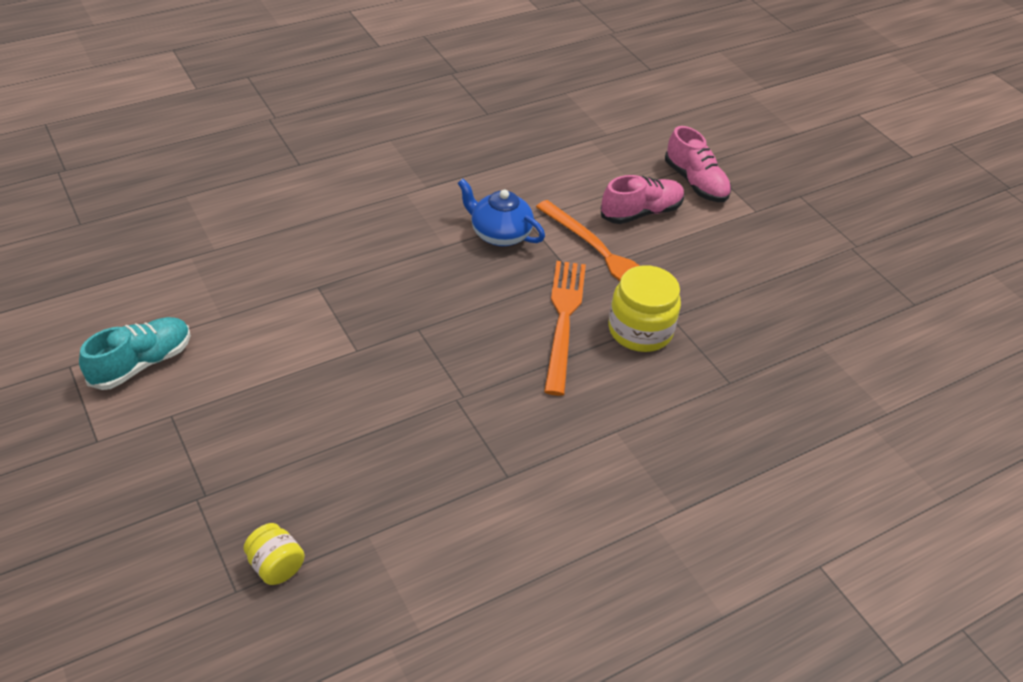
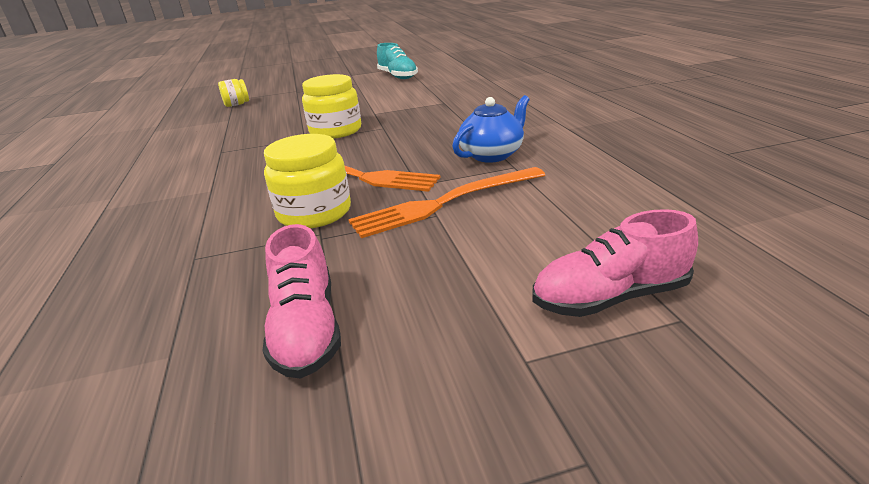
camera: 110 degrees right, 15 degrees down
(428, 374) = (335, 131): none -> yellow jar
(641, 212) = (524, 235): pink shoe -> pink shoe (307, 328)

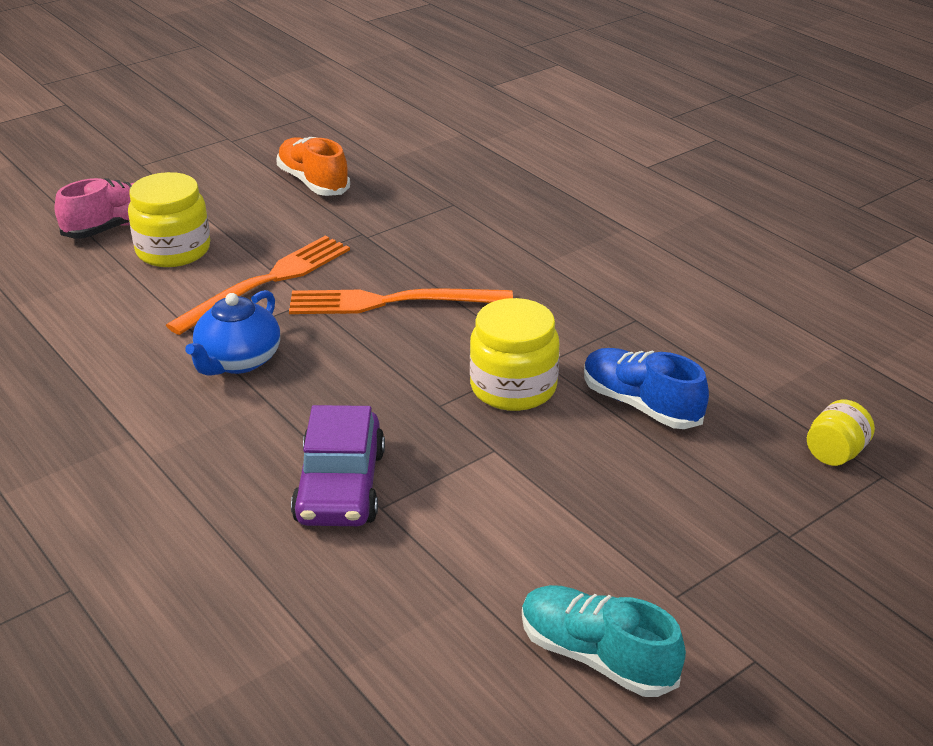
camera: 155 degrees right, 5 degrees up
(285, 121) = (641, 405): none -> blue shoe
(307, 328) = (313, 182): pink shoe -> orange shoe
(314, 212) = (394, 254): yellow jar -> yellow jar (173, 250)
(458, 108) = (340, 486): none -> purple car

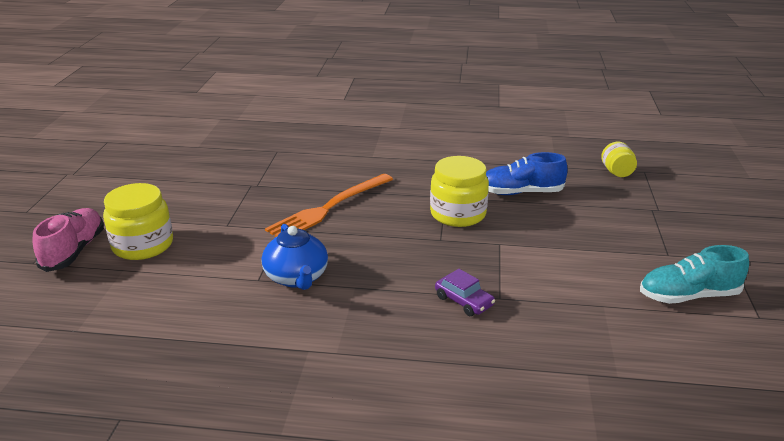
camera: 45 degrees left, 5 degrees down
(267, 282) = (239, 232): orange fork -> none
(313, 182) = (172, 173): orange shoe -> none
(340, 486) = (464, 301): purple car -> purple car, size x0.56

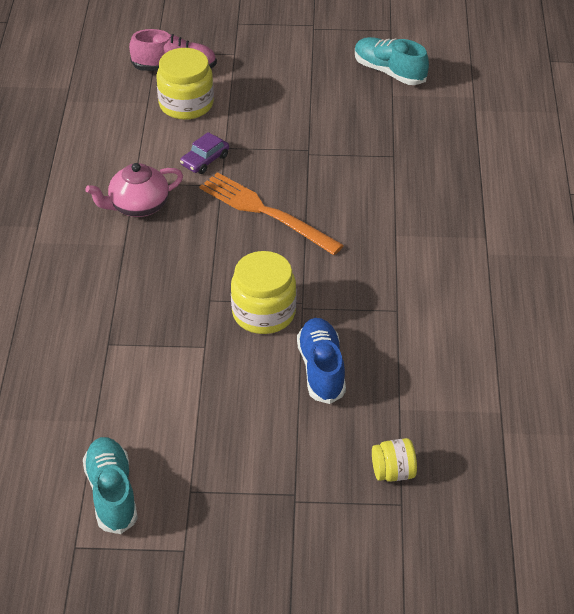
camera: 85 degrees right, 15 degrees up
(165, 146) = (389, 72): none -> turquoise shoe
(297, 278) = (138, 206): blue teapot -> pink teapot
(464, 301) = (102, 318): purple car -> purple car (205, 160)

